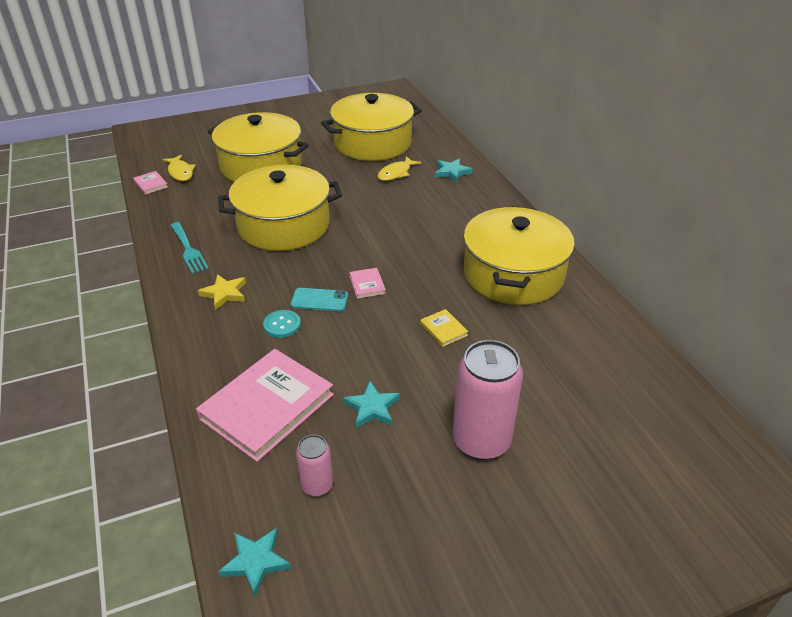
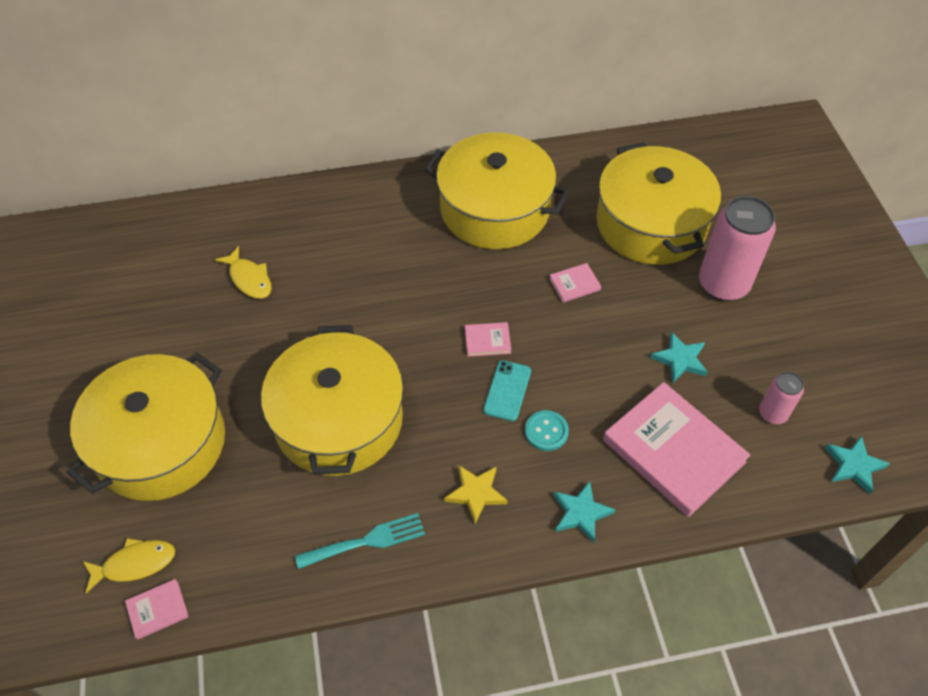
camera: 80 degrees left, 15 degrees up
(372, 143) = (152, 294): yellow pot -> yellow pot (651, 224)
(443, 329) = (574, 284): yellow book -> pink book
(452, 172) = (269, 221): turquoise star -> turquoise star (581, 513)

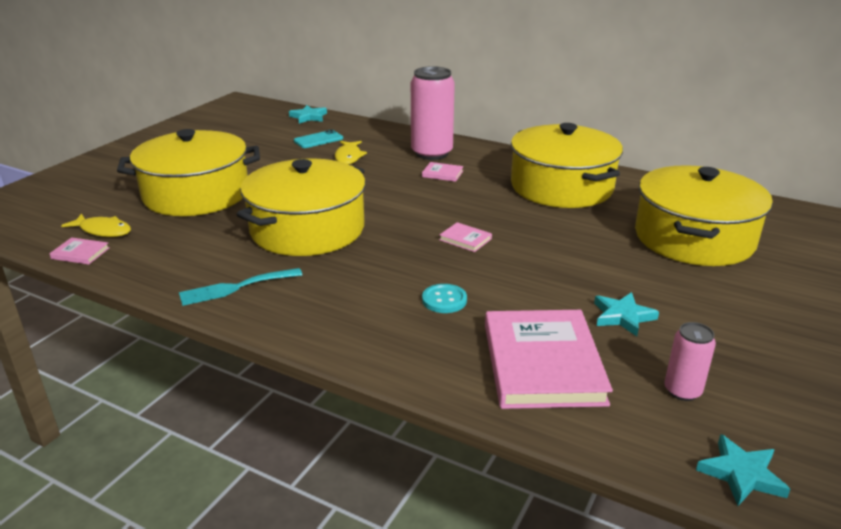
camera: 40 degrees right, 25 degrees down
(367, 541) = (235, 287): turquoise fork -> turquoise fork turned 135 degrees clockwise
(476, 493) = (343, 304): yellow star -> none
(507, 390) = (444, 267): turquoise phone -> turquoise phone (318, 140)
(574, 284) = (578, 241): pink book -> pink book (442, 174)
(581, 513) = (407, 355): turquoise star -> turquoise star (308, 117)
(723, 284) = (727, 294): pink can -> pink can (431, 153)

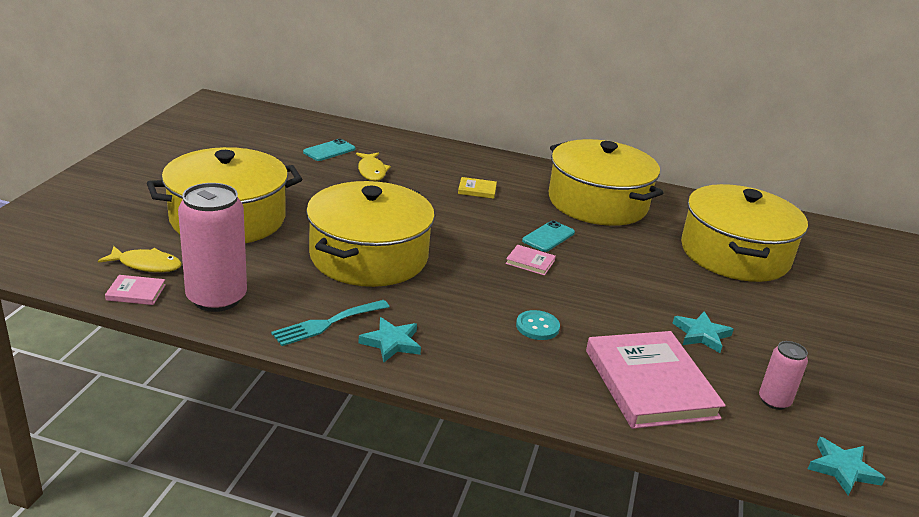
camera: 15 degrees left, 0 degrees up
(308, 117) = (305, 122): turquoise star -> turquoise star (391, 343)
(431, 153) = (456, 166): pink can -> pink can (216, 298)
(442, 174) = (477, 190): pink book -> yellow book
(495, 217) = (548, 237): none -> turquoise phone

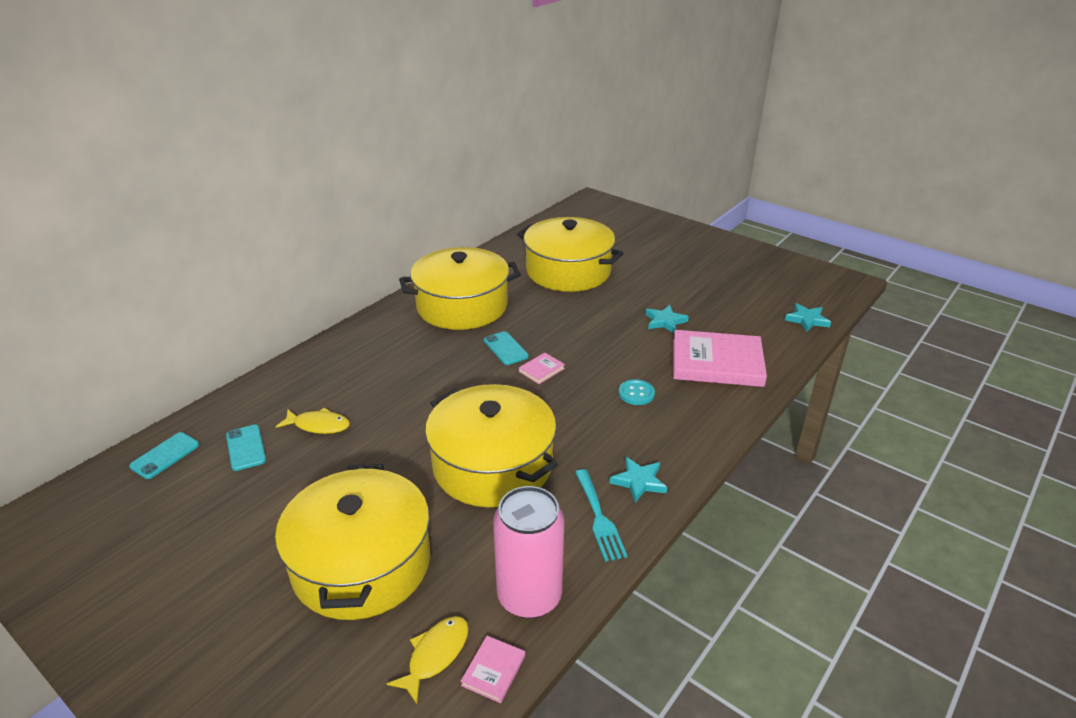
camera: 65 degrees left, 5 degrees up
(305, 127) = (165, 455): none -> turquoise phone
(477, 190) = (401, 365): yellow book -> none
(774, 401) = (742, 319): pink can -> none

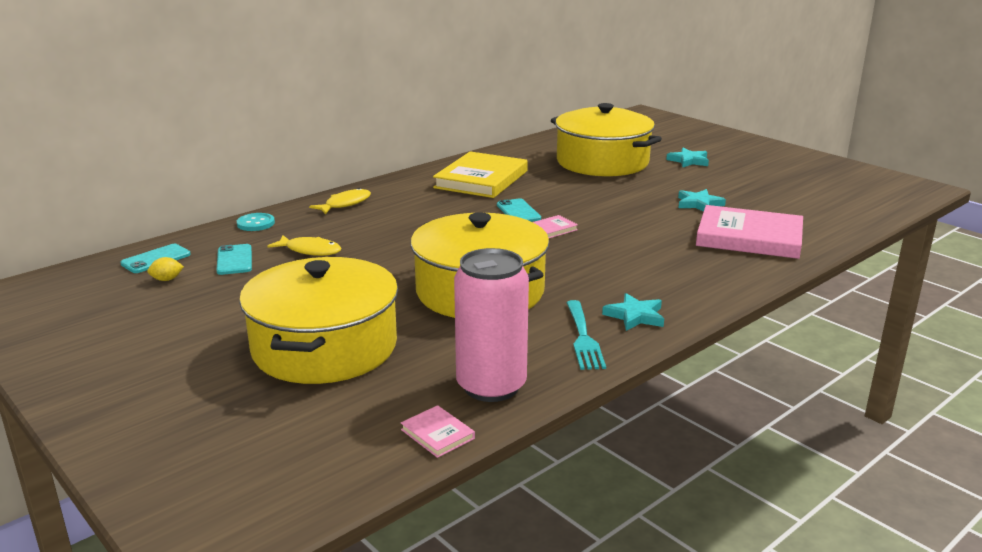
camera: 10 degrees right, 10 degrees down
(183, 485) = (167, 279): none -> yellow lemon
(435, 655) = (380, 417): yellow fish -> yellow fish (345, 204)
(462, 306) = (481, 179): yellow pot -> yellow book
(493, 670) = (437, 434): pink book -> pink book turned 75 degrees counterclockwise
(636, 393) = (651, 253): turquoise button -> turquoise button (256, 223)
(807, 320) = (864, 213): turquoise star -> turquoise star (688, 161)

